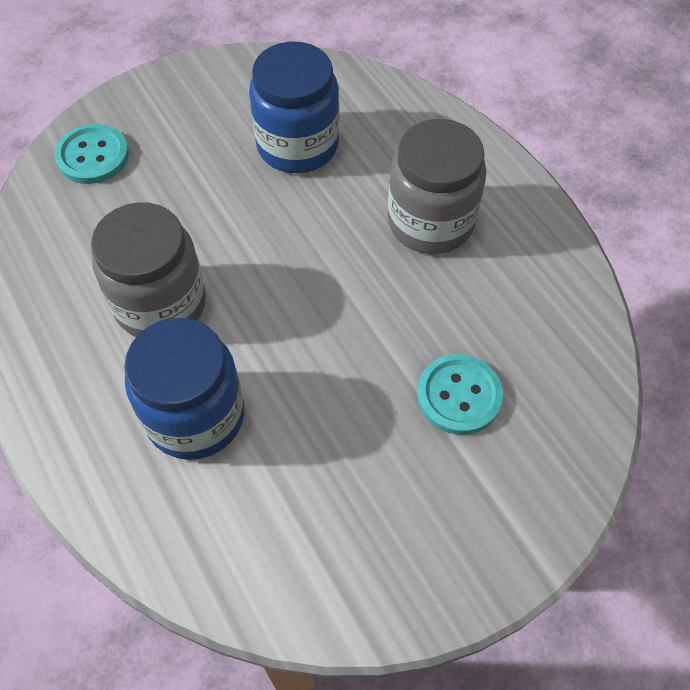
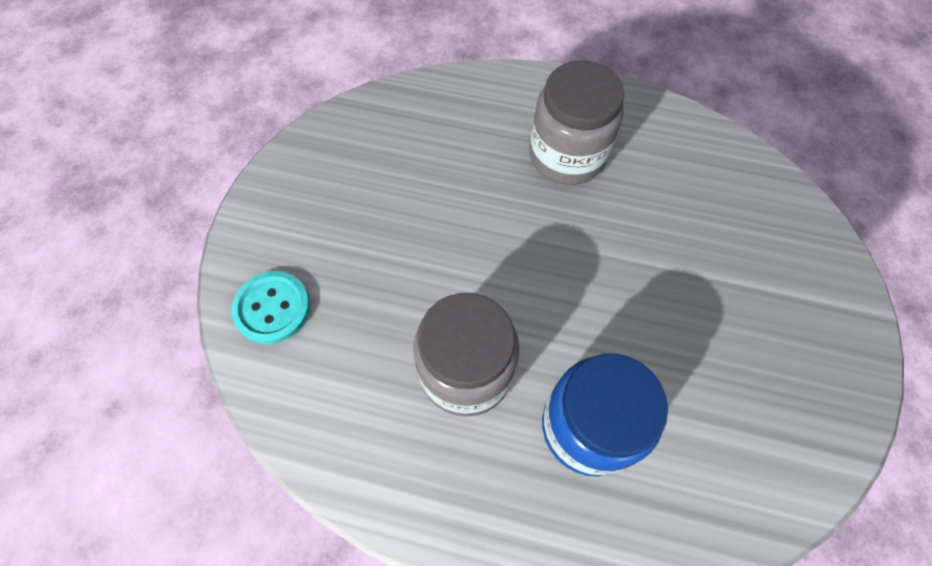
camera: 45 degrees left, 5 degrees up
(297, 145) = (418, 173): blue jar -> none
(459, 395) = (716, 254): turquoise button -> none

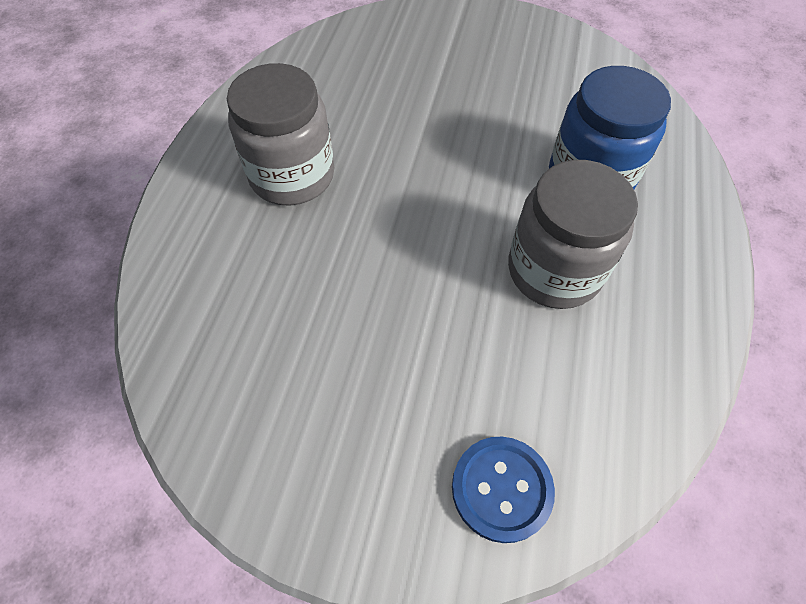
camera: 90 degrees left, 5 degrees down
(272, 308) = (501, 489): turquoise button -> blue button

